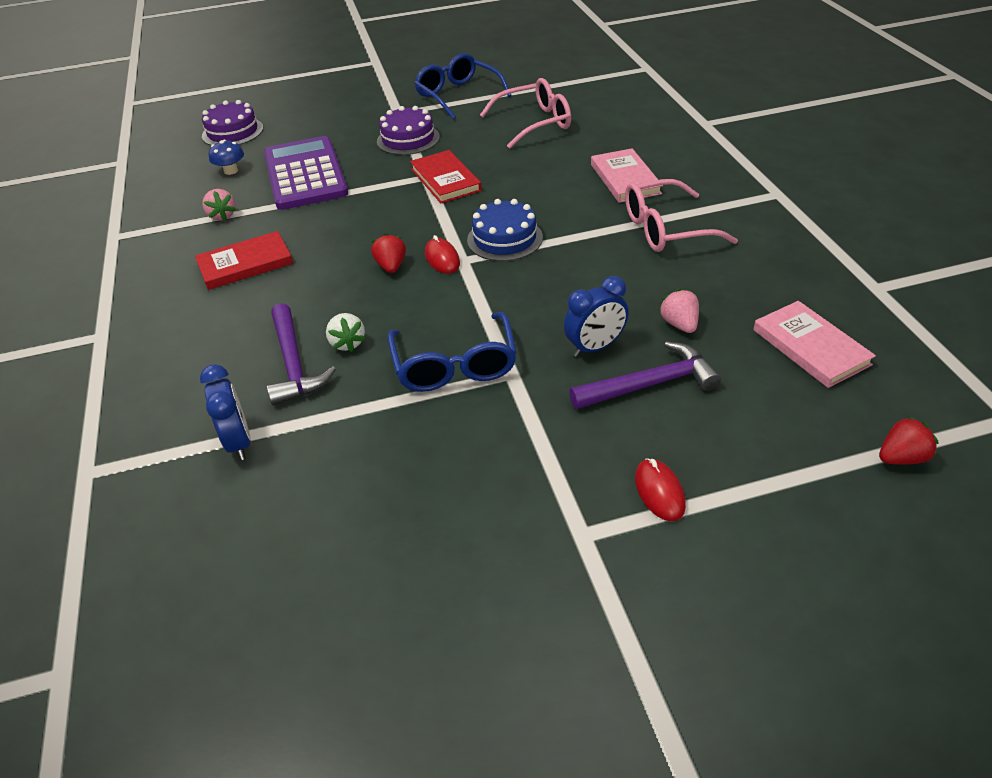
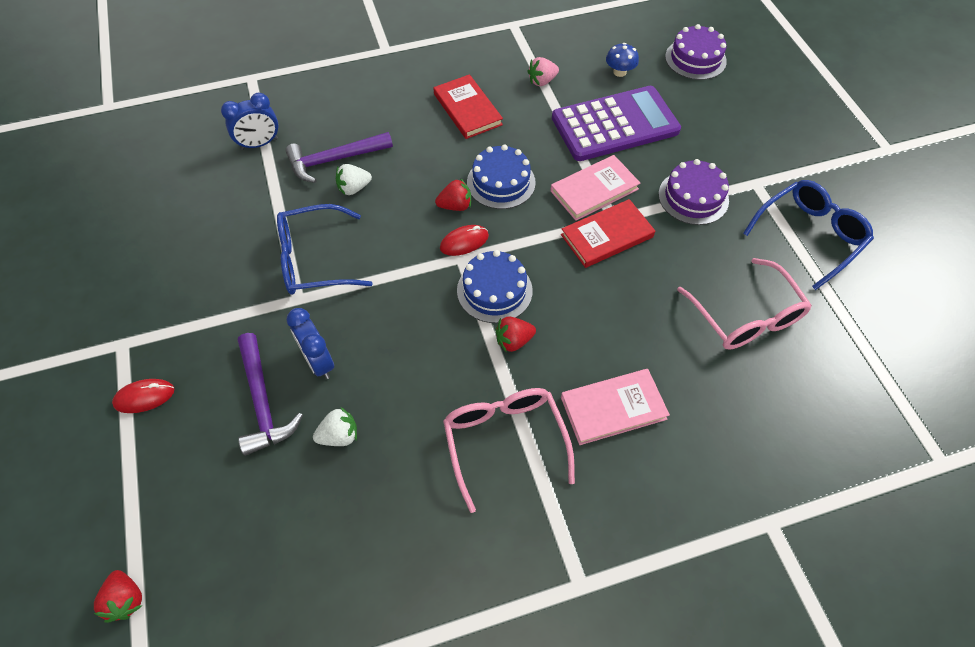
camera: 85 degrees right, 15 degrees up
(365, 238) = (501, 182): none -> blue cake
(562, 227) = (513, 341): none -> red strawberry
(679, 324) = (339, 435): pink strawberry -> white strawberry
(810, 347) = (285, 554): pink book -> pink book (594, 190)

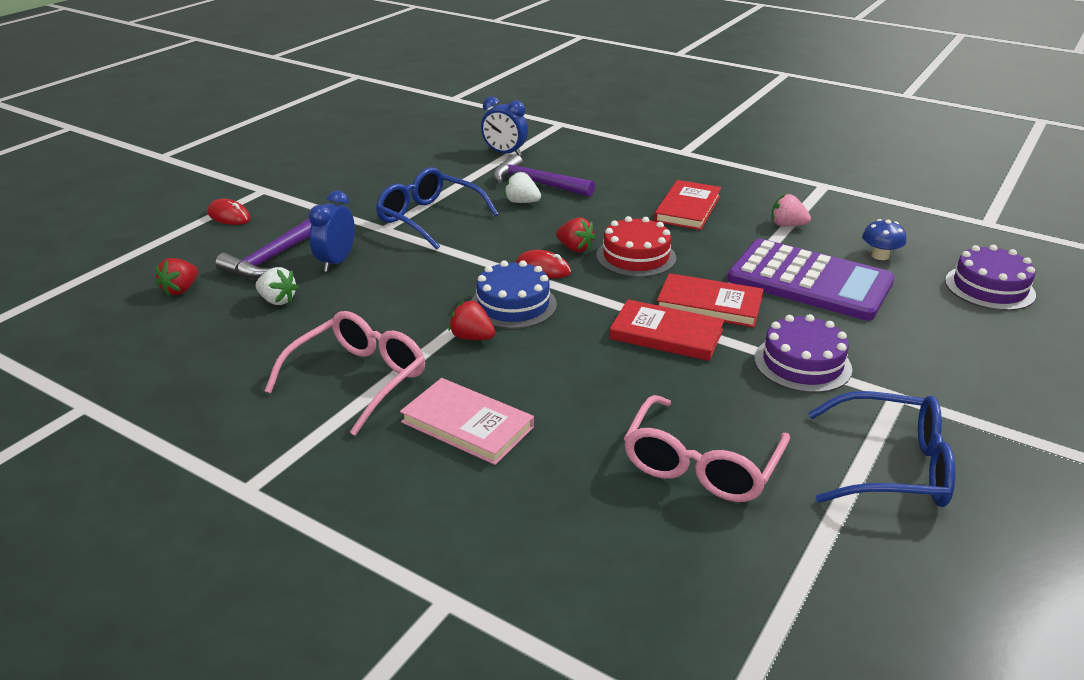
camera: 50 degrees right, 25 degrees down
(126, 599) = (60, 283): red strawberry -> red strawberry (181, 290)
(501, 182) = (636, 257): blue cake -> red cake
(594, 190) = (709, 304): pink book -> red book

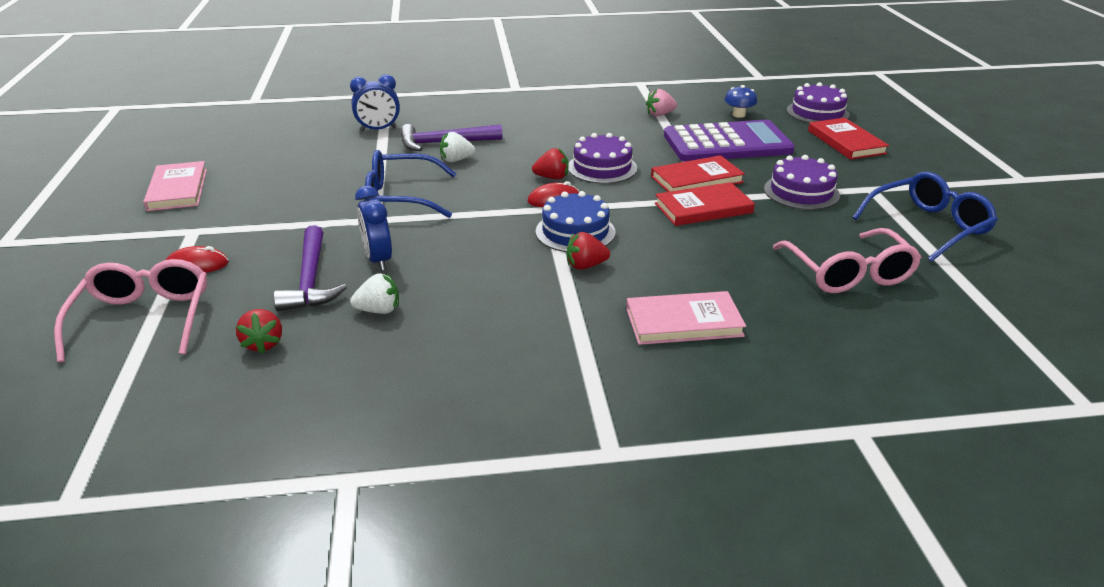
camera: 40 degrees left, 0 degrees up
(300, 154) = (177, 190): none -> pink book
(358, 380) = (555, 333): pink glasses -> pink glasses (144, 319)
(636, 257) = (602, 168): red cake -> purple cake
(687, 208) = (582, 125): red book -> red book (846, 142)

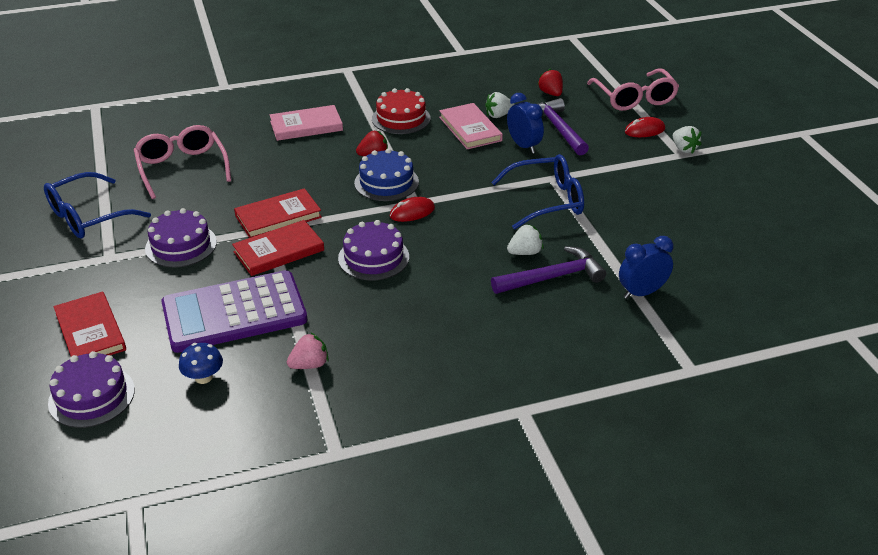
camera: 170 degrees right, 5 degrees up
(177, 190) = (746, 189): pink book -> pink book (470, 129)
(181, 237) = (684, 149): none -> white strawberry
(532, 320) = (401, 118): none -> red cake
(552, 178) = (420, 238): red strawberry -> none

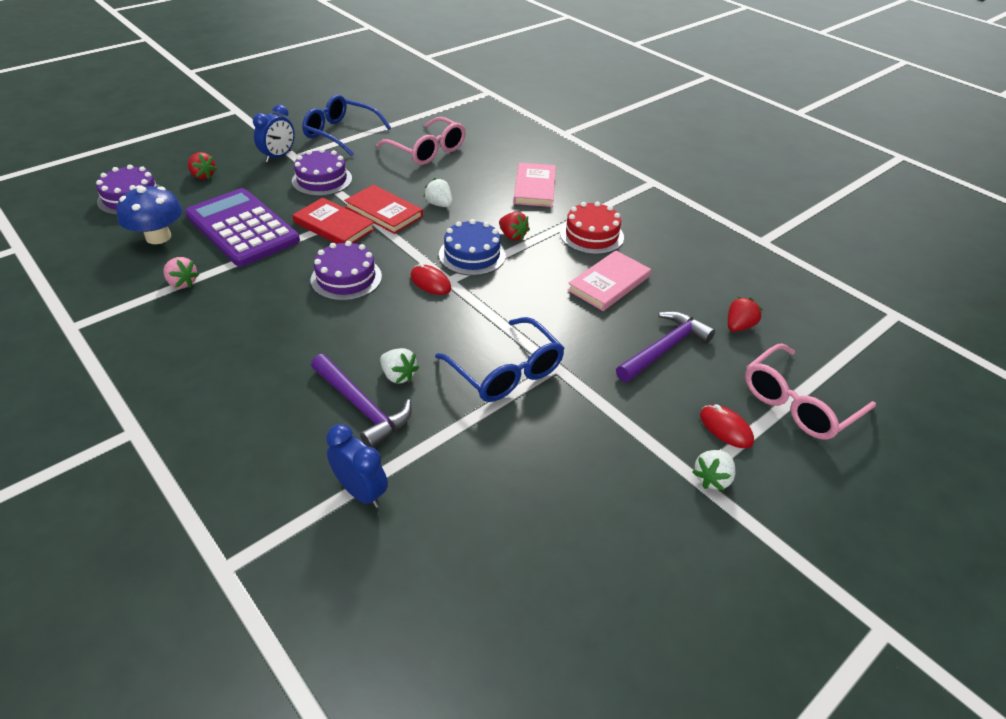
camera: 65 degrees right, 5 degrees up
(90, 331) = (203, 176): red book -> red strawberry
(182, 168) = (427, 150): pink glasses -> pink glasses turned 90 degrees clockwise
(203, 377) = (158, 237): blue mushroom -> blue mushroom, size x1.69
(306, 126) = (534, 188): pink book -> pink book turned 45 degrees clockwise
(498, 115) = (653, 297): white strawberry -> white strawberry (439, 204)
(524, 146) = (605, 329): blue clock -> blue clock (278, 156)

